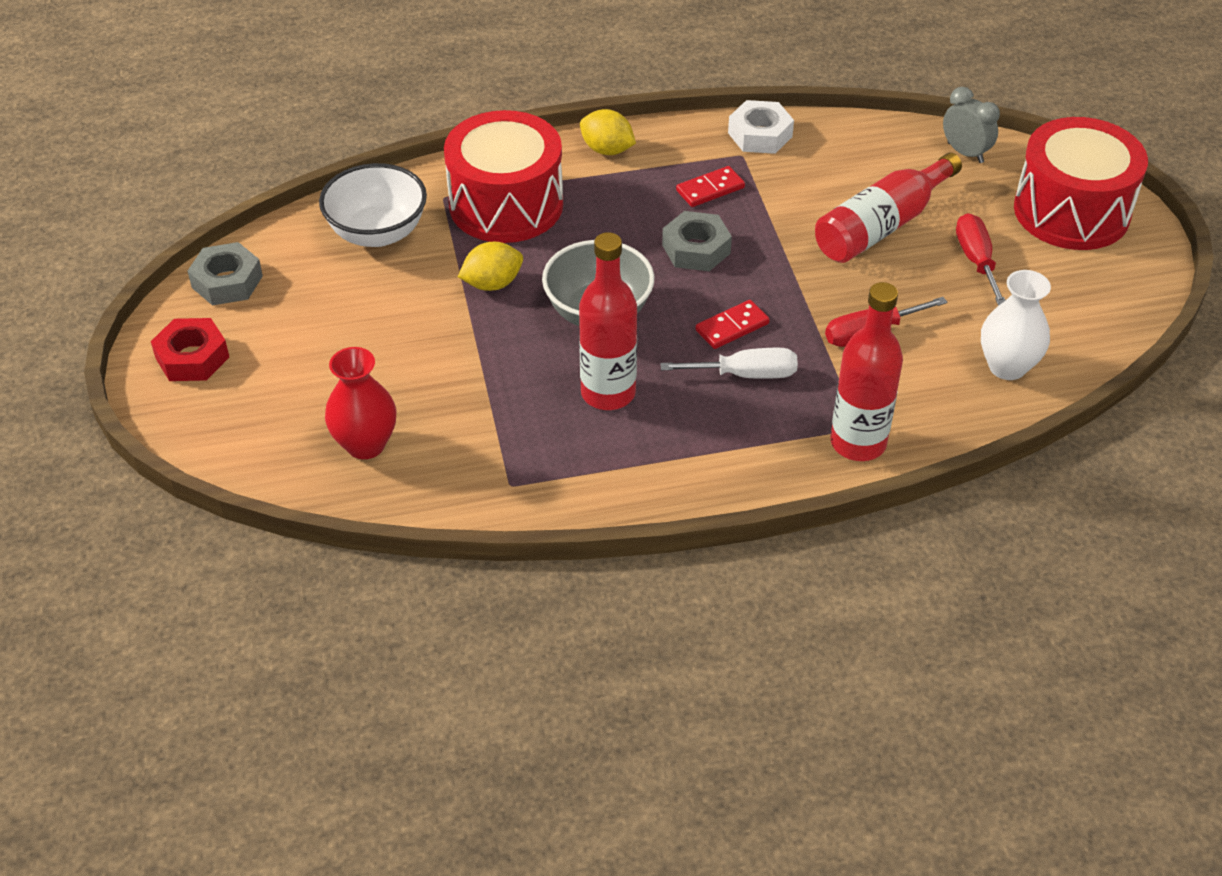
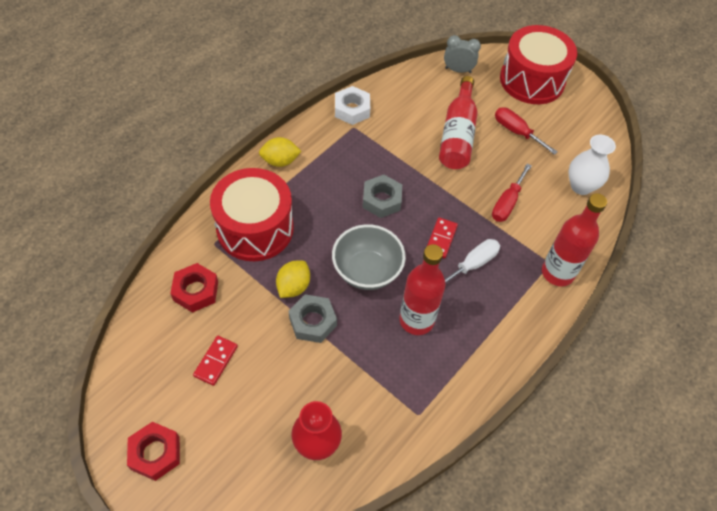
camera: 40 degrees left, 10 degrees up
(227, 281) = (130, 383): grey nut -> grey nut (313, 321)
(377, 233) = (195, 291): white bowl -> red nut
(710, 189) = (356, 158): red domino -> red domino (216, 361)

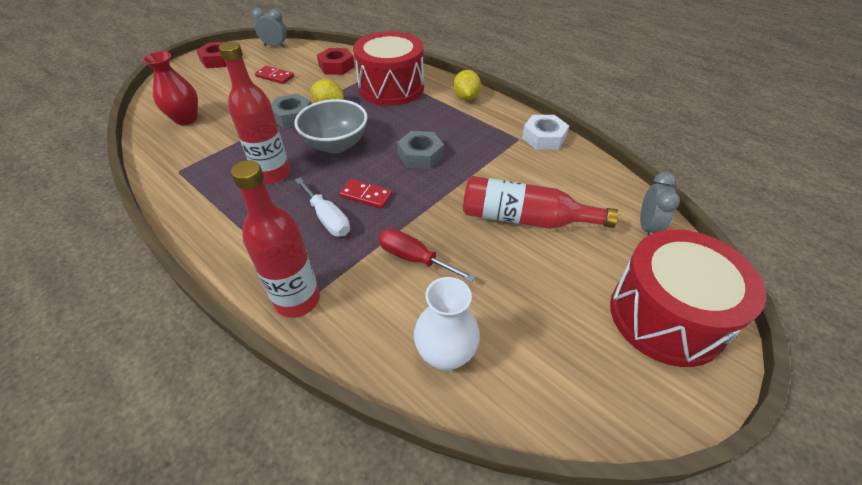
camera: 95 degrees right, 10 degrees down
(120, 381) = (275, 46): none -> grey clock
(516, 132) = (544, 282): red screwdriver -> none

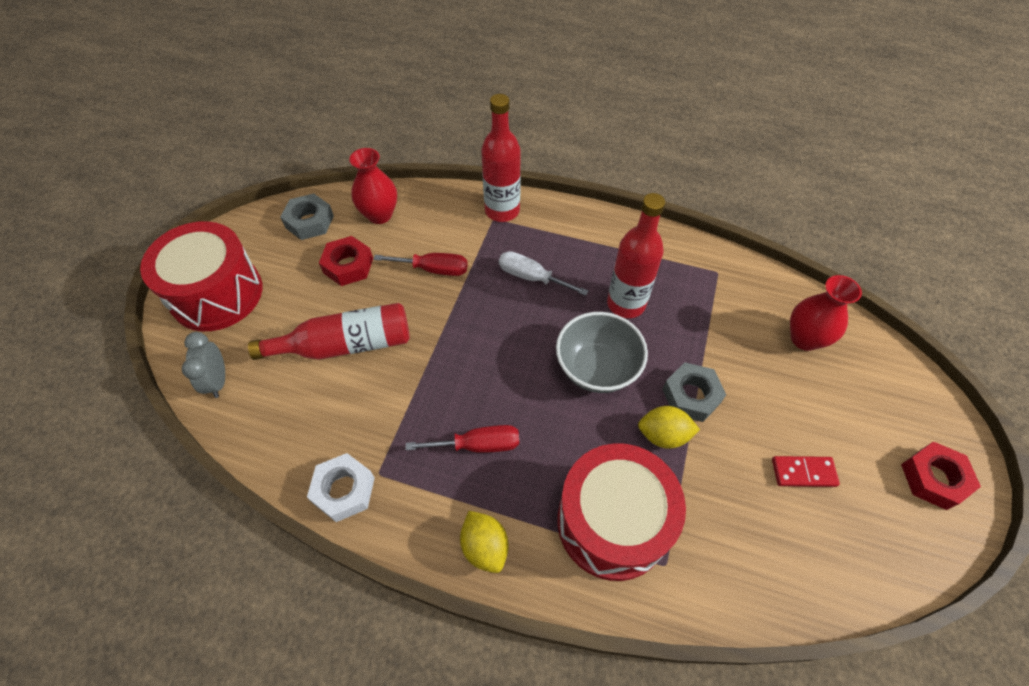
camera: 155 degrees right, 10 degrees up
(275, 46) = (905, 568): grey clock -> none
(336, 66) = (743, 547): red nut -> red nut (348, 266)
(366, 195) = (514, 314): red domino -> none
(420, 155) = (490, 391): grey nut -> grey nut (309, 222)
(445, 354) = (379, 215): white vase -> red vase
(446, 133) = (478, 445): none -> red screwdriver

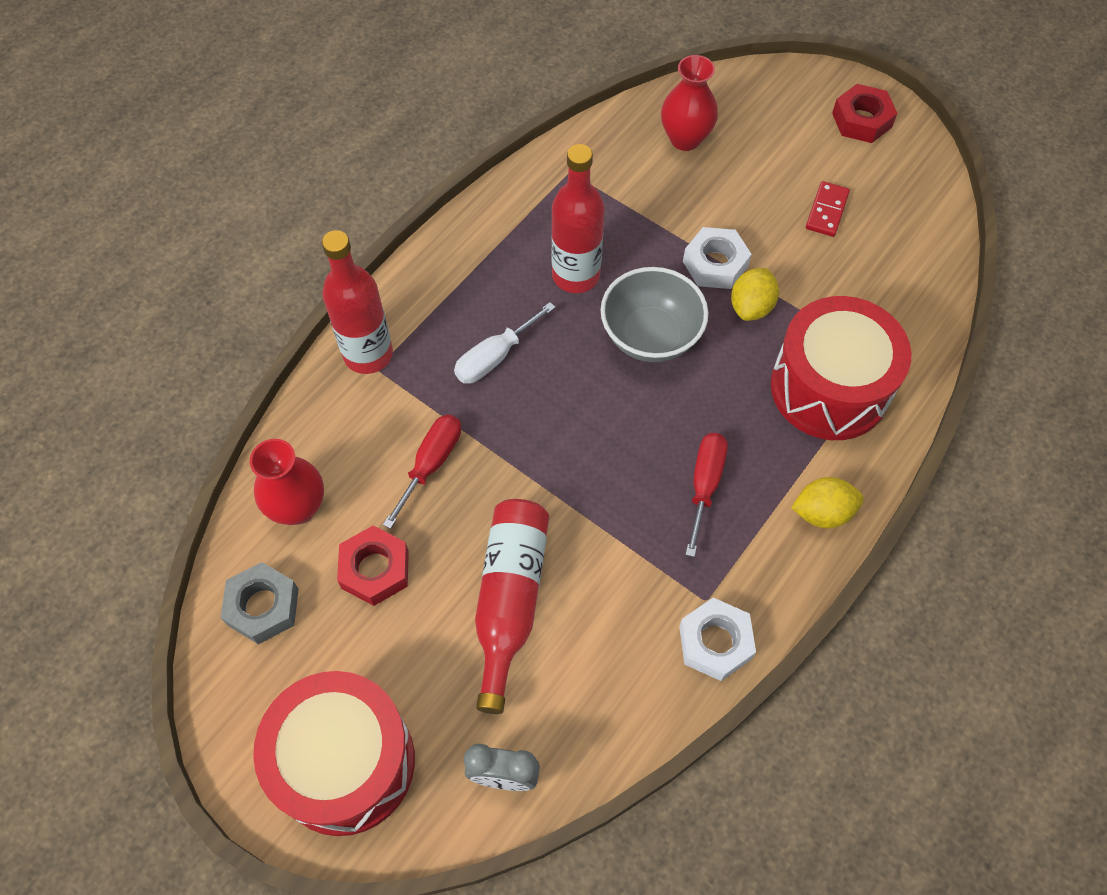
camera: 70 degrees left, 5 degrees up
(691, 396) = (715, 264): grey nut -> white nut

